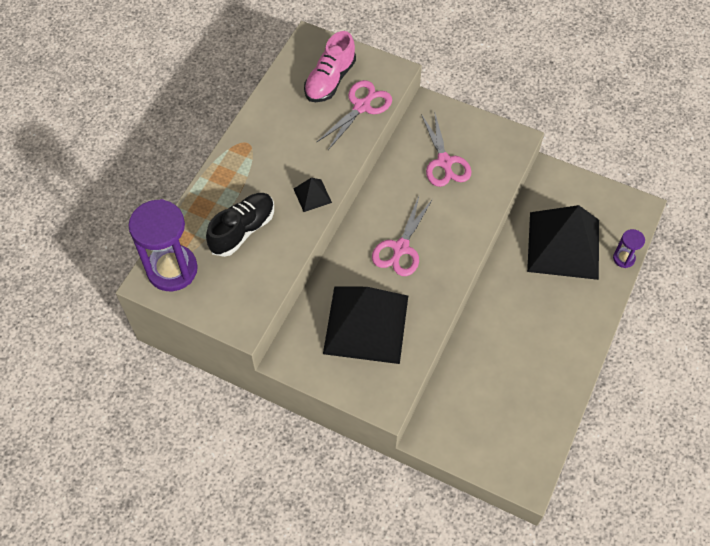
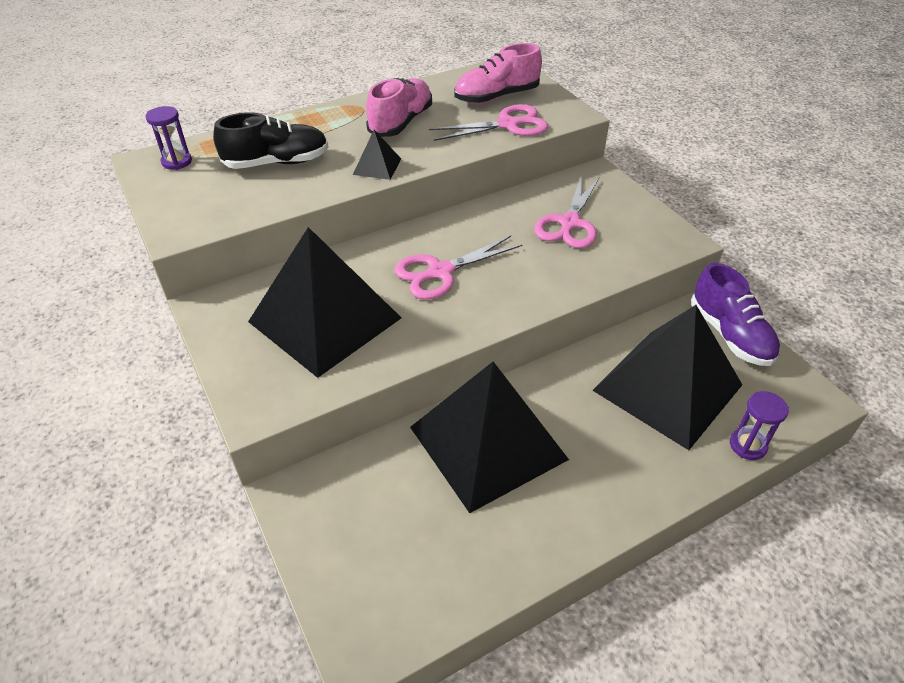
camera: 35 degrees right, 15 degrees down
(172, 269) = (177, 162): purple hourglass -> purple hourglass, size x0.47
(288, 143) = (401, 122): none -> pink shoe
(499, 339) = (488, 442): none -> black pyramid
(572, 187) = (730, 334): none -> purple shoe

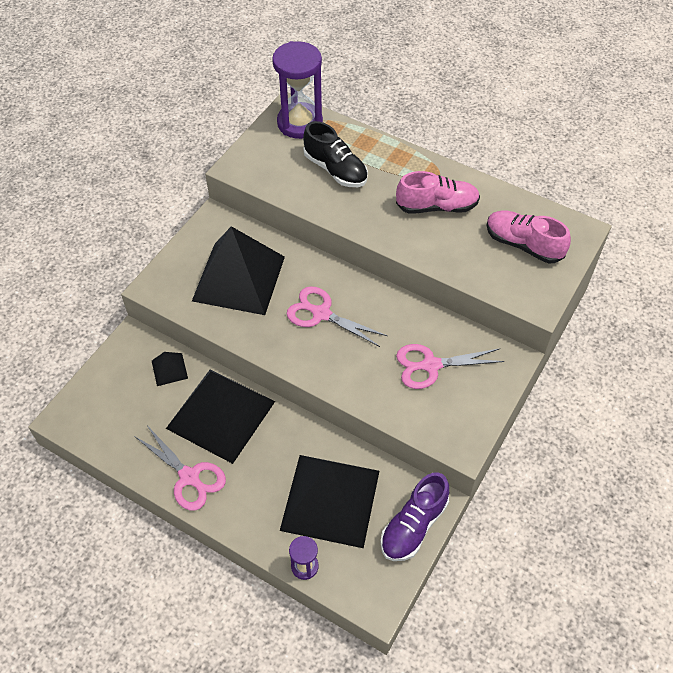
camera: 60 degrees right, 10 degrees up
(177, 162) = (300, 123): purple hourglass -> purple hourglass, size x2.11
(377, 166) = (371, 222): black pyramid -> black pyramid (169, 369)
(508, 125) = (486, 270): pink scissors -> pink scissors (189, 477)

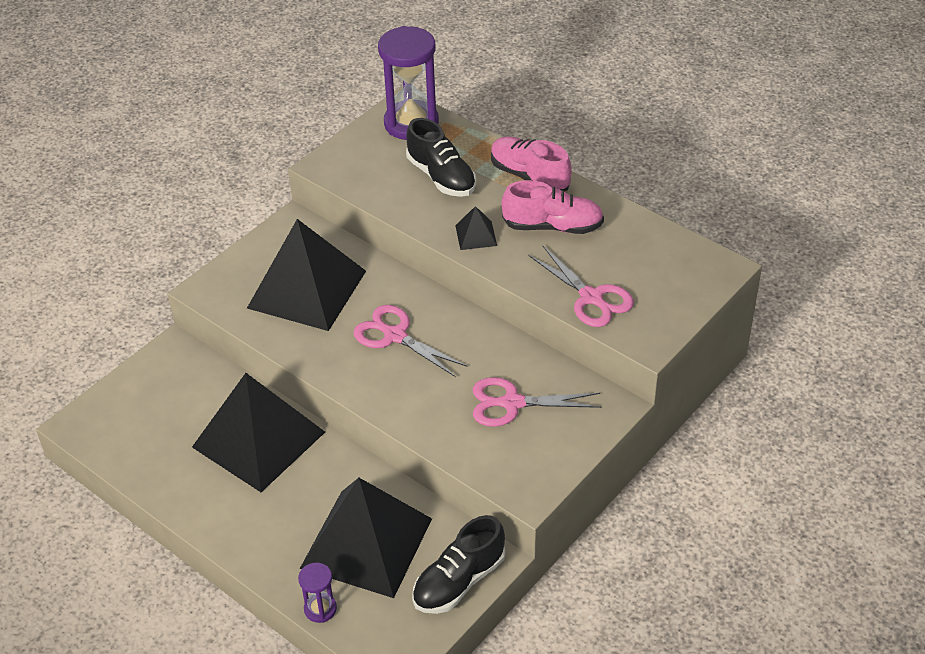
camera: 10 degrees right, 10 degrees down
(169, 369) = (209, 385): black pyramid -> black pyramid (476, 235)
(189, 477) = (207, 501): pink scissors -> pink scissors (591, 297)
(413, 525) = (459, 581): purple shoe -> black shoe
(523, 245) = (646, 276): pink shoe -> pink shoe (529, 176)

